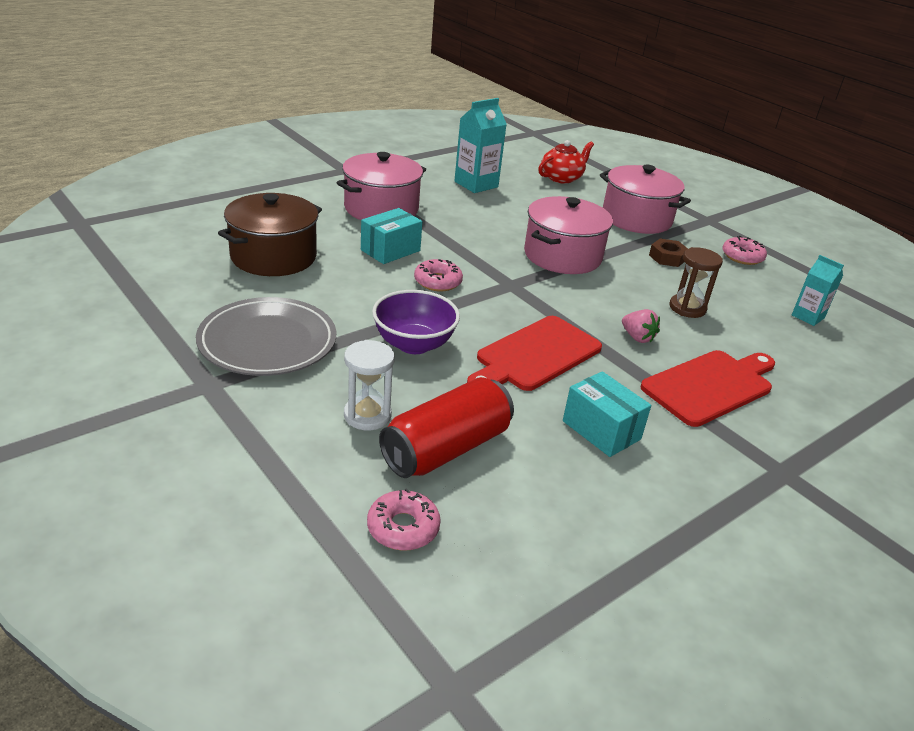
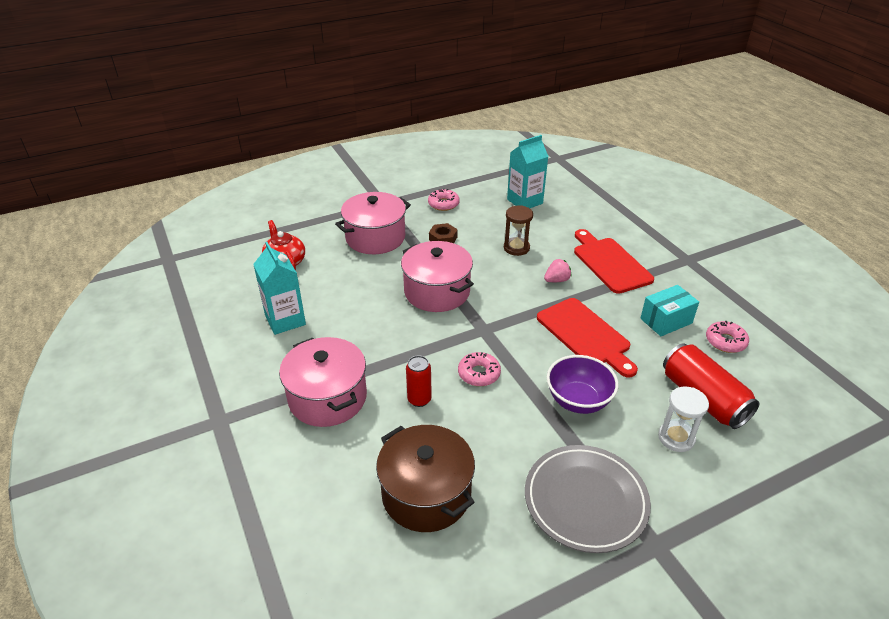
camera: 75 degrees left, 5 degrees up
(390, 250) = (419, 399): turquoise box -> red can
(403, 527) = (786, 429): pink donut -> pink donut (725, 341)
(808, 316) = (524, 201): turquoise carton -> turquoise carton, size x1.62

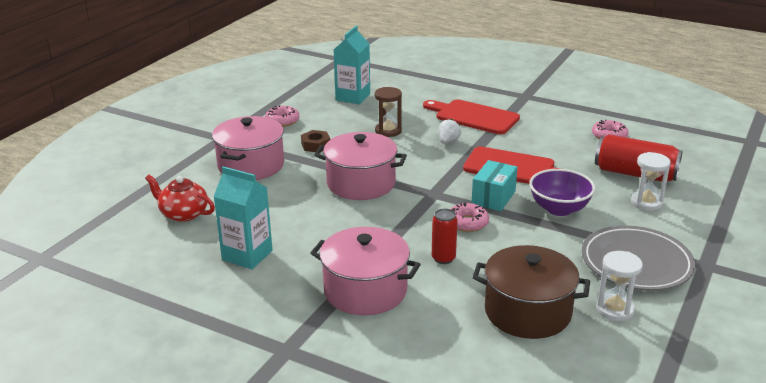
camera: 35 degrees left, 10 degrees down
(505, 539) = (614, 310): none -> white hourglass
(557, 280) = (448, 141): pink strawberry -> white strawberry
(666, 321) = (557, 138): turquoise box -> turquoise box (493, 197)

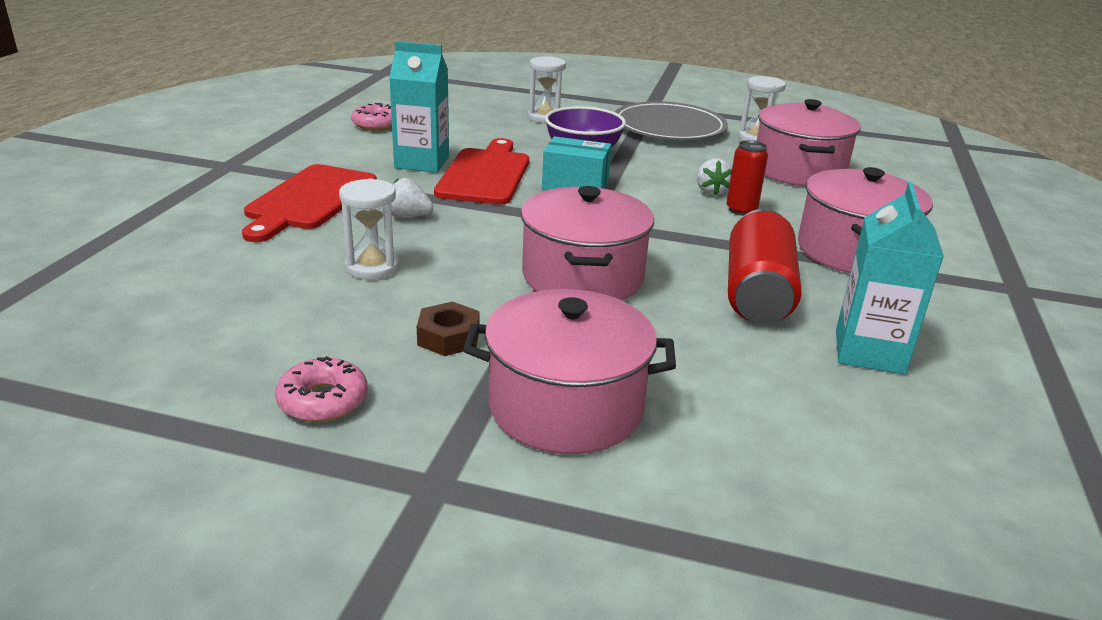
camera: 105 degrees left, 0 degrees up
(183, 214) = (811, 458): red teapot -> none
(353, 97) = (191, 319): turquoise carton -> turquoise carton (422, 162)
(388, 131) = (372, 267): brown hourglass -> white hourglass
(467, 223) = (649, 199): pink donut -> none
(480, 253) = (711, 191): none -> white strawberry
(527, 312) = (798, 170): brown pot -> pink pot
(635, 174) = (478, 118): red can -> red can (757, 293)

